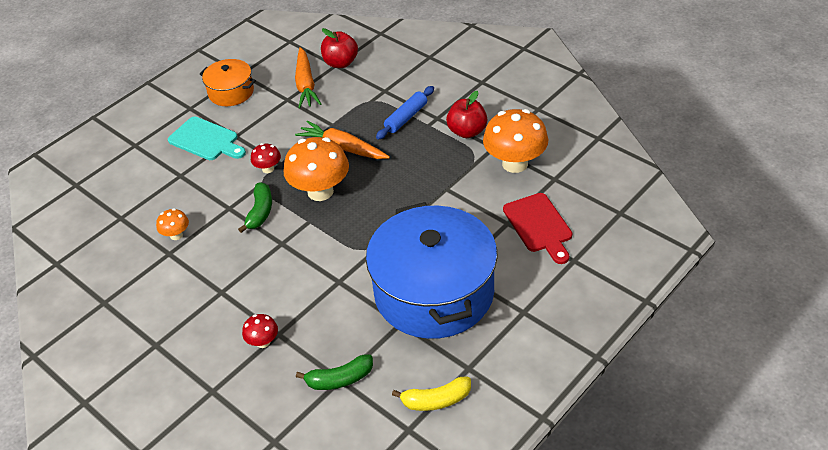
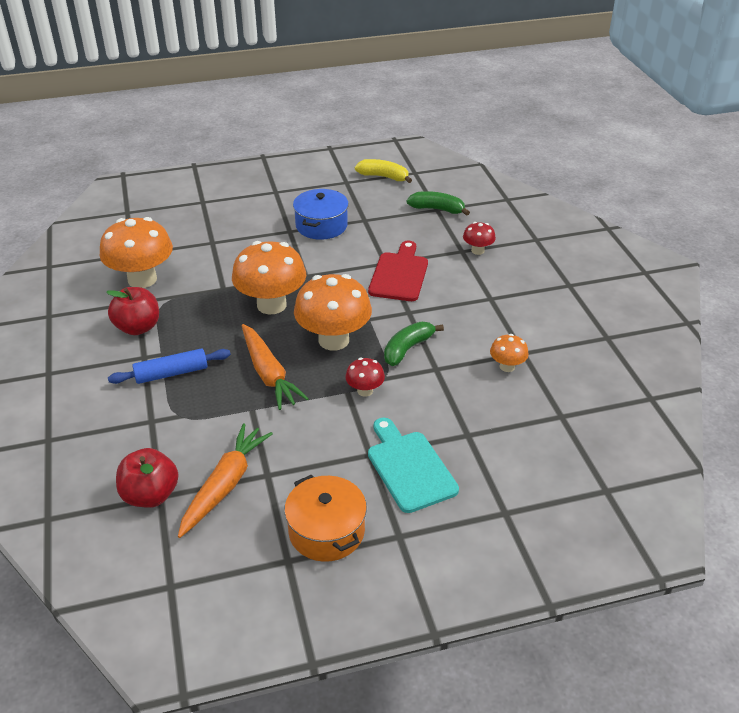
camera: 150 degrees left, 5 degrees down
(393, 194) = (271, 305): none -> orange mushroom
(434, 292) = (321, 226): blue pot -> blue pot, size x0.48
(539, 225) = (193, 230): red cutting board -> red cutting board (399, 274)

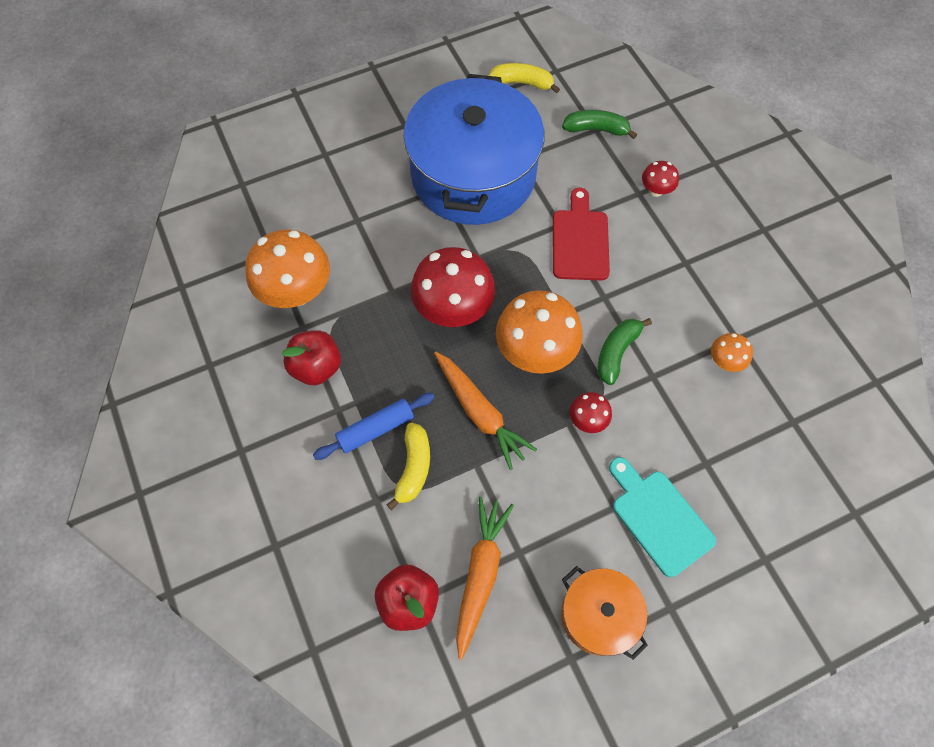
camera: 10 degrees left, 25 degrees up
(194, 403) = (413, 468): none -> yellow banana
(271, 305) = (453, 309): orange mushroom -> red mushroom
(321, 226) = (473, 175): blue pot -> blue pot, size x2.09

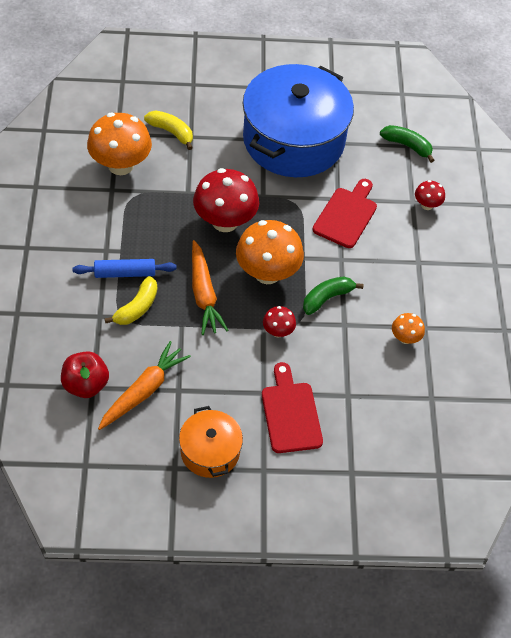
camera: 20 degrees right, 10 degrees down
(316, 367) = (107, 218): red apple -> none
(522, 83) = (370, 92): yellow banana -> yellow banana (171, 132)
(659, 518) = (290, 413): turquoise cutting board -> red cutting board

